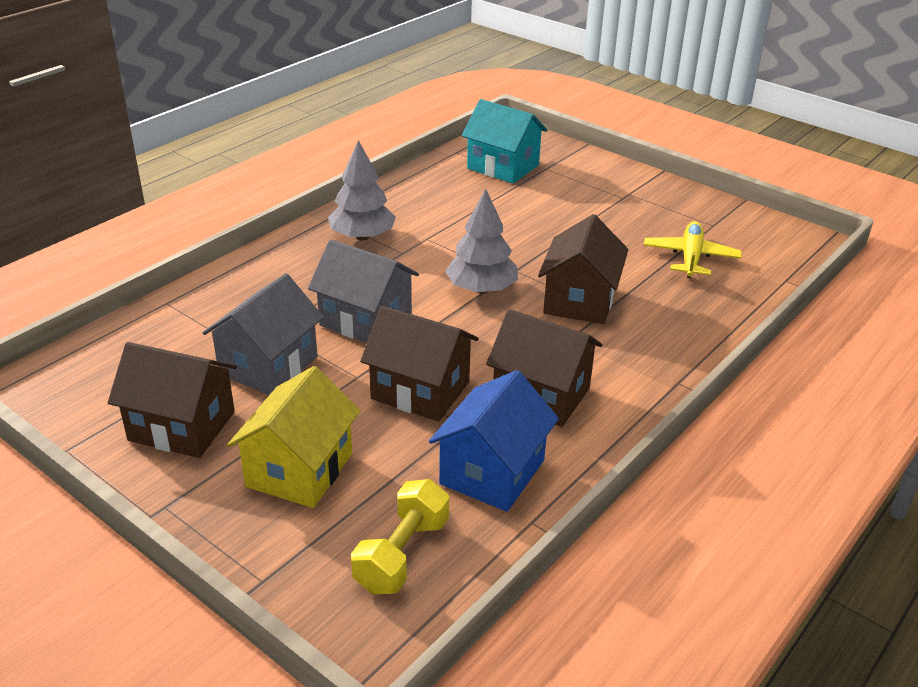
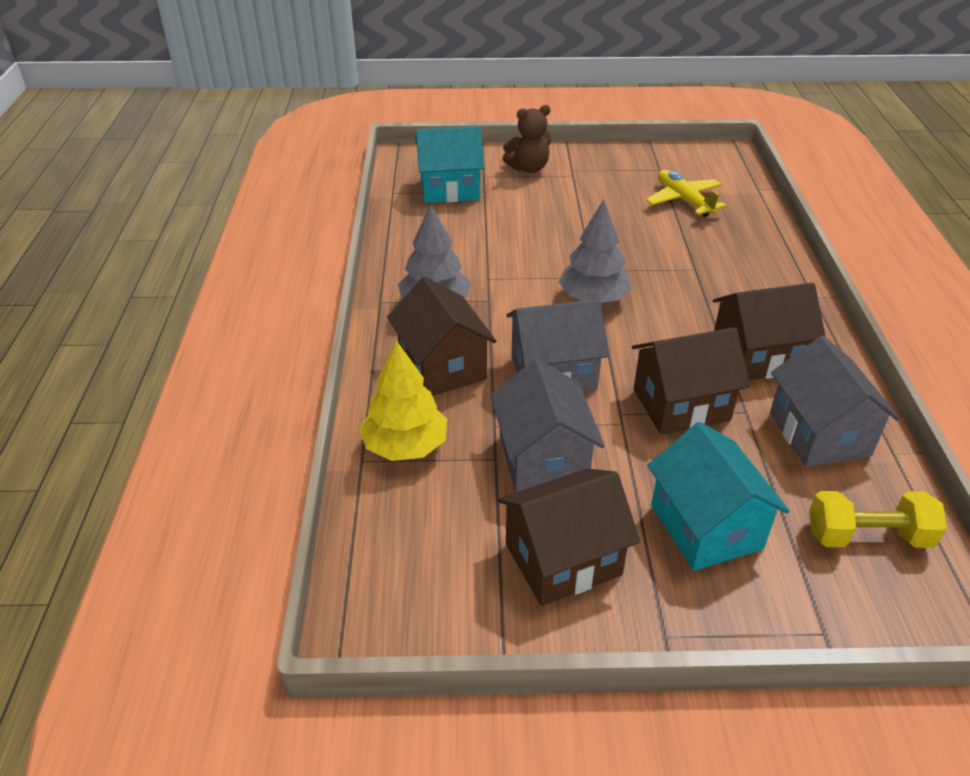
camera: 40 degrees left, 5 degrees up
(202, 309) = (405, 446): none -> yellow tree
(299, 469) = (706, 527): yellow house -> turquoise house
(402, 554) = (867, 536): yellow dumbbell -> yellow dumbbell turned 75 degrees counterclockwise
(492, 472) = (819, 434): blue house -> grey house
(579, 300) = (669, 270): brown house -> brown house (442, 367)
(593, 177) = (528, 168): none -> brown teddy bear

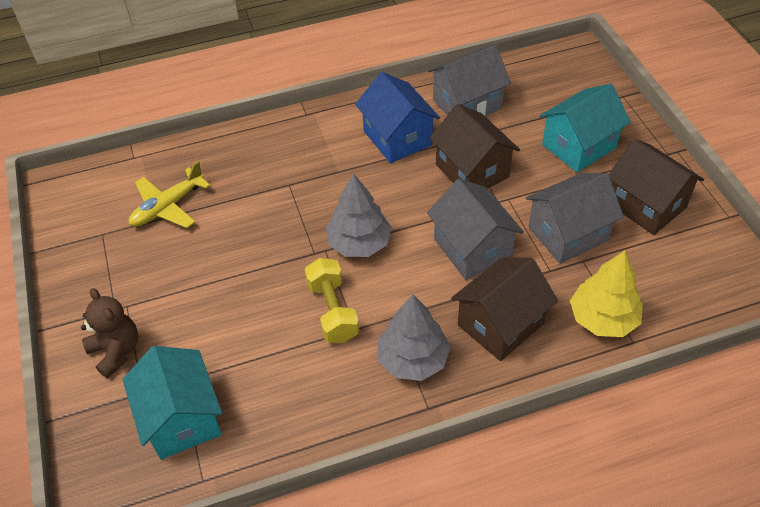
camera: 105 degrees left, 10 degrees up
(757, 356) = (397, 138): brown house -> blue house
(867, 536) = (544, 83): yellow dumbbell -> yellow dumbbell (333, 311)

